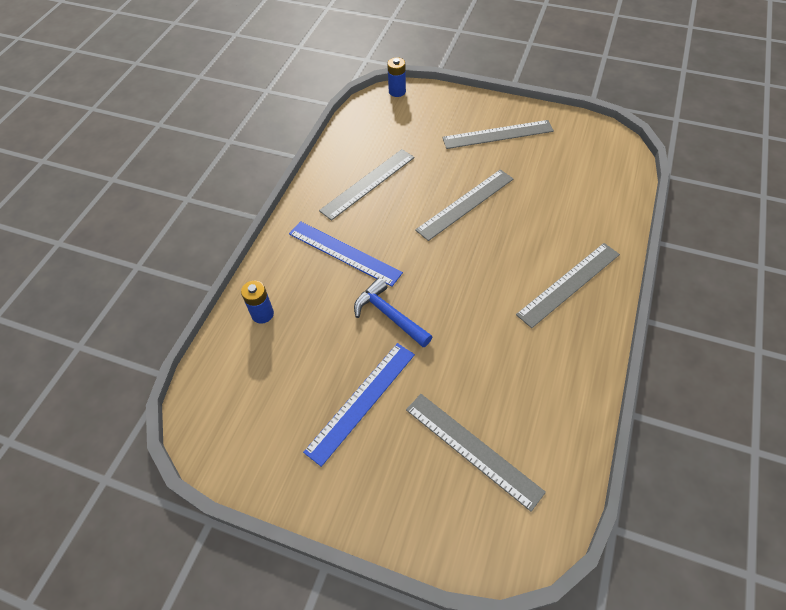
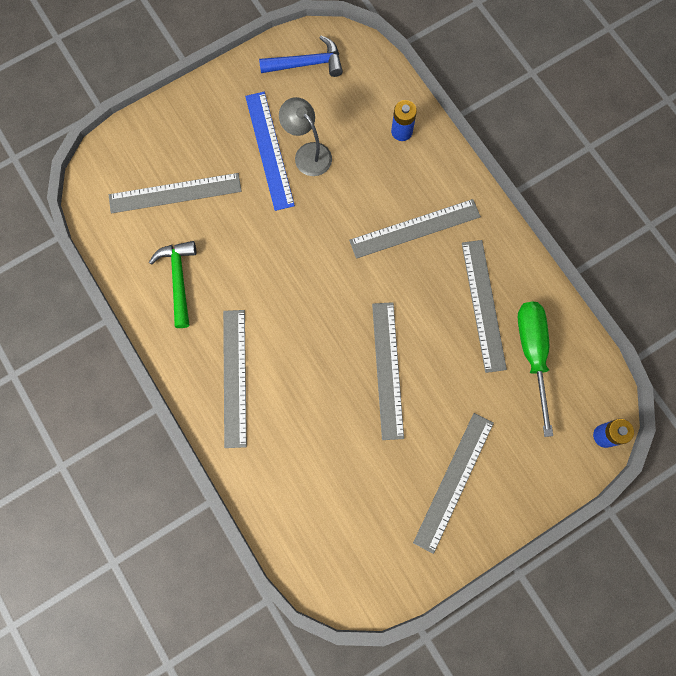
camera: 125 degrees right, 20 degrees up
(339, 368) = (307, 153): none -> grey lamp
(344, 253) = (415, 228): blue ruler -> grey ruler
(378, 144) = (532, 354): none -> green screwdriver
(389, 315) = (324, 218): blue hammer -> blue hammer (307, 64)
(542, 380) = (179, 280): none -> green hammer

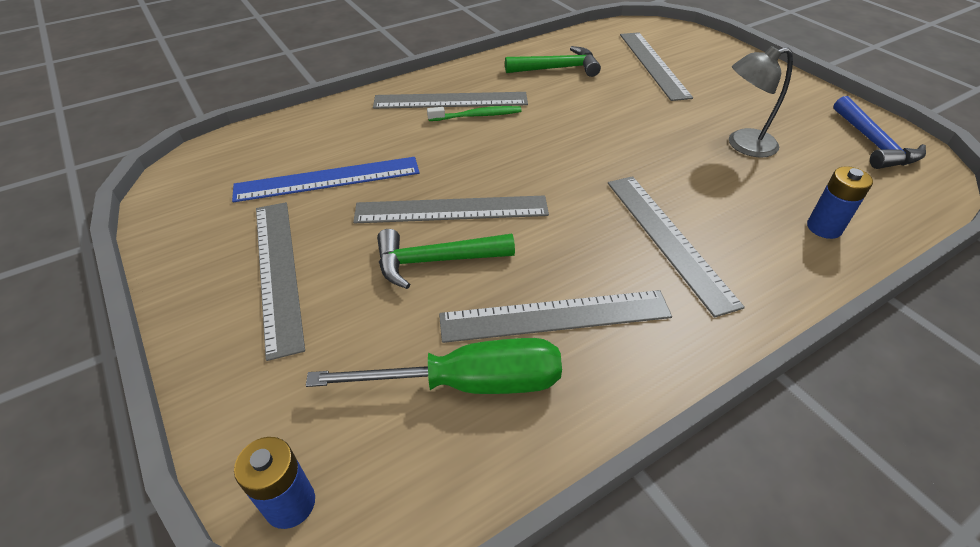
camera: 90 degrees right, 30 degrees down
(261, 353) = (477, 116): none -> green toothbrush
(269, 150) = (732, 118): blue ruler -> blue ruler (327, 179)
(307, 153) = (742, 145): grey lamp -> grey lamp turned 150 degrees counterclockwise
(440, 377) = (435, 261): none -> green hammer
(454, 481) = (278, 272): grey ruler -> grey ruler turned 45 degrees clockwise

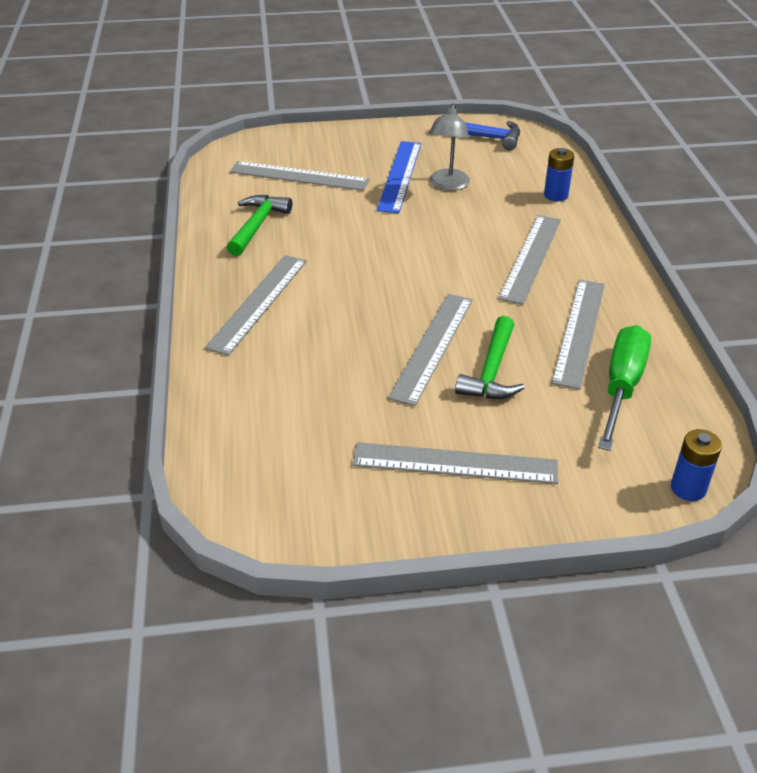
camera: 65 degrees left, 5 degrees down
(327, 179) = (335, 410): blue ruler -> blue ruler (400, 176)
(477, 116) = (300, 294): green toothbrush -> none
(668, 239) = (531, 258): grey ruler -> grey ruler turned 75 degrees counterclockwise

